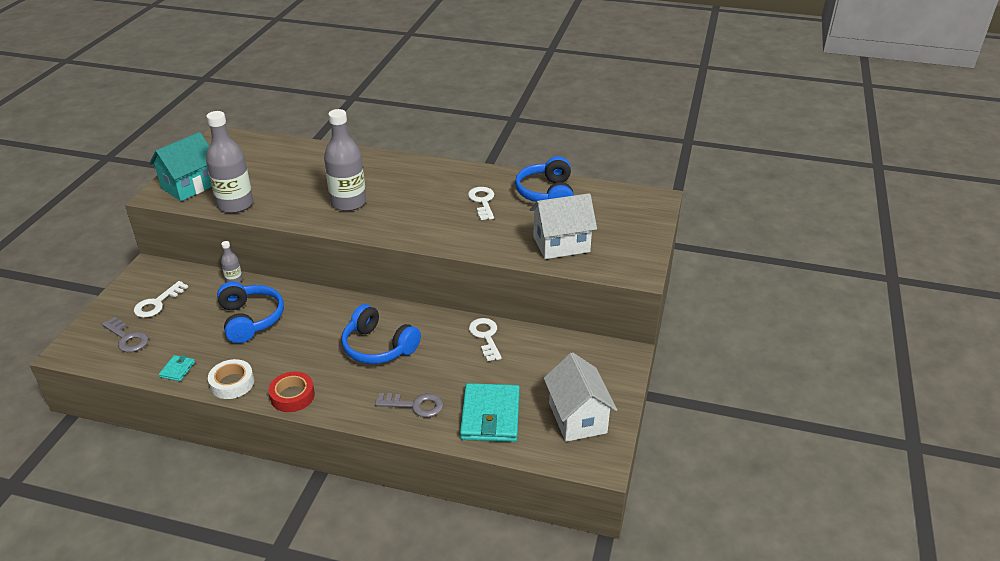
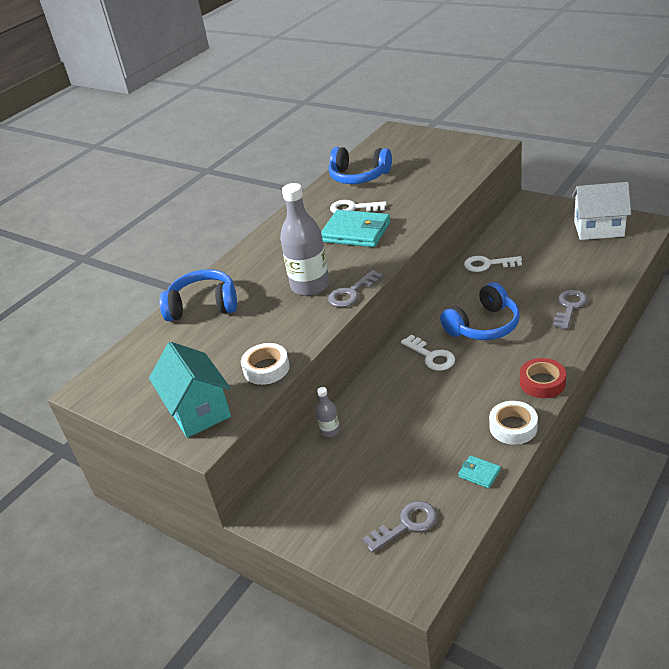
camera: 65 degrees left, 0 degrees up
(157, 303) = (346, 500): white key -> white key (431, 356)
(235, 204) = (266, 368): grey bottle -> white tape
(251, 319) = (409, 415): blue headphones -> blue headphones (203, 306)
(337, 226) = (351, 293): none -> grey key
(490, 416) = (590, 269): turquoise wallet -> turquoise wallet (356, 232)
(561, 244) = (440, 175): white house -> none

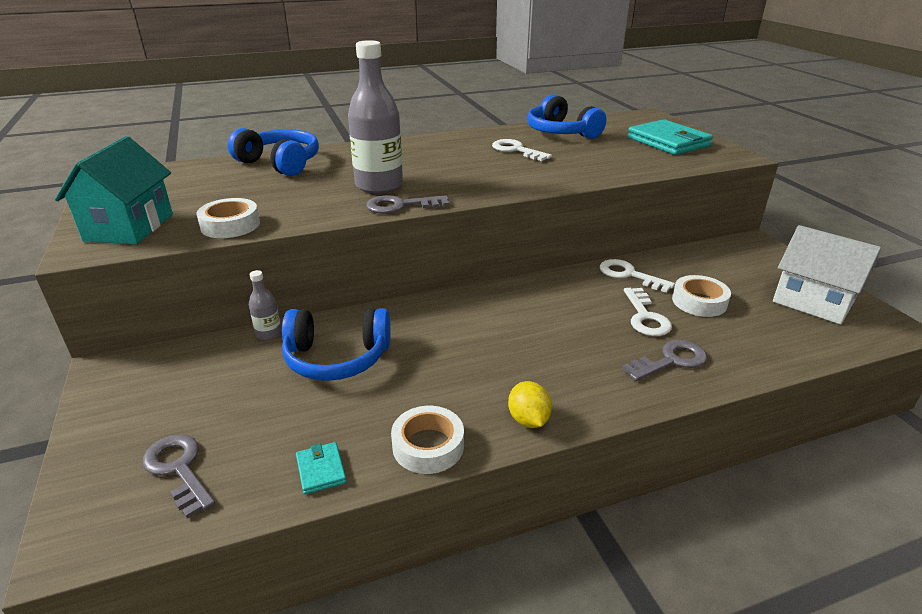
camera: 30 degrees right, 5 degrees down
(356, 232) = (487, 166): turquoise wallet -> turquoise wallet (668, 142)
(406, 525) = (178, 469): grey key -> grey key turned 135 degrees counterclockwise
(431, 356) = (452, 324): white key -> white key (645, 317)
(483, 325) = (545, 326): blue headphones -> blue headphones (337, 358)
(542, 382) = (528, 420): red tape -> yellow lemon
(544, 261) = (699, 302): none -> white tape

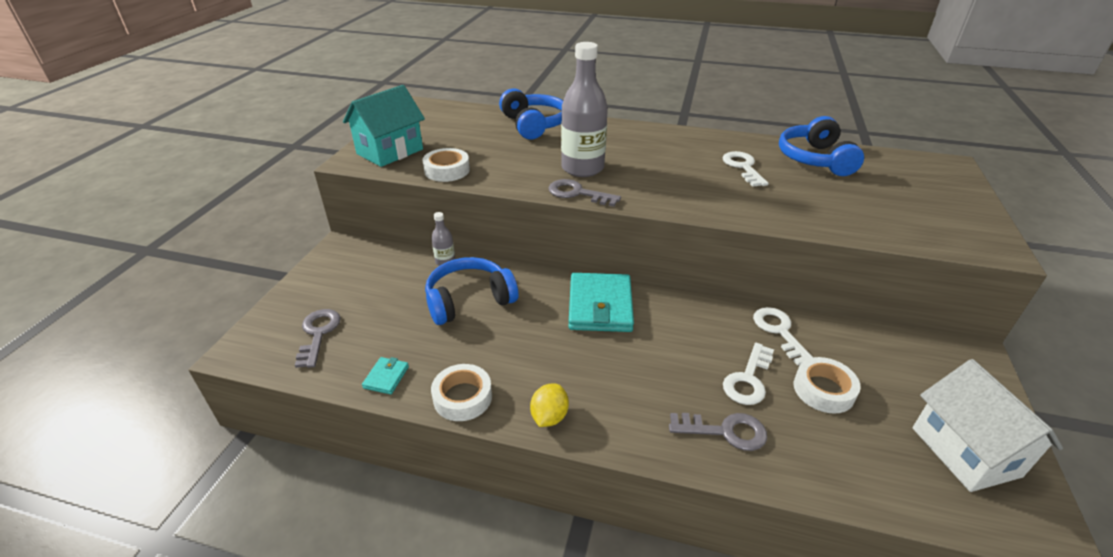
camera: 35 degrees right, 5 degrees up
(337, 358) = (469, 300): blue headphones -> blue headphones turned 120 degrees clockwise
(668, 142) = (928, 205): turquoise wallet -> turquoise wallet (600, 306)

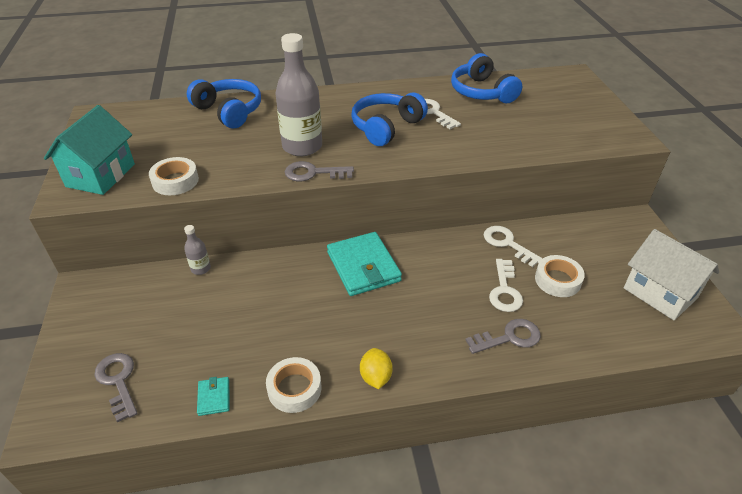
camera: 25 degrees left, 5 degrees up
(469, 300) = (246, 299): blue headphones -> blue headphones (386, 127)

